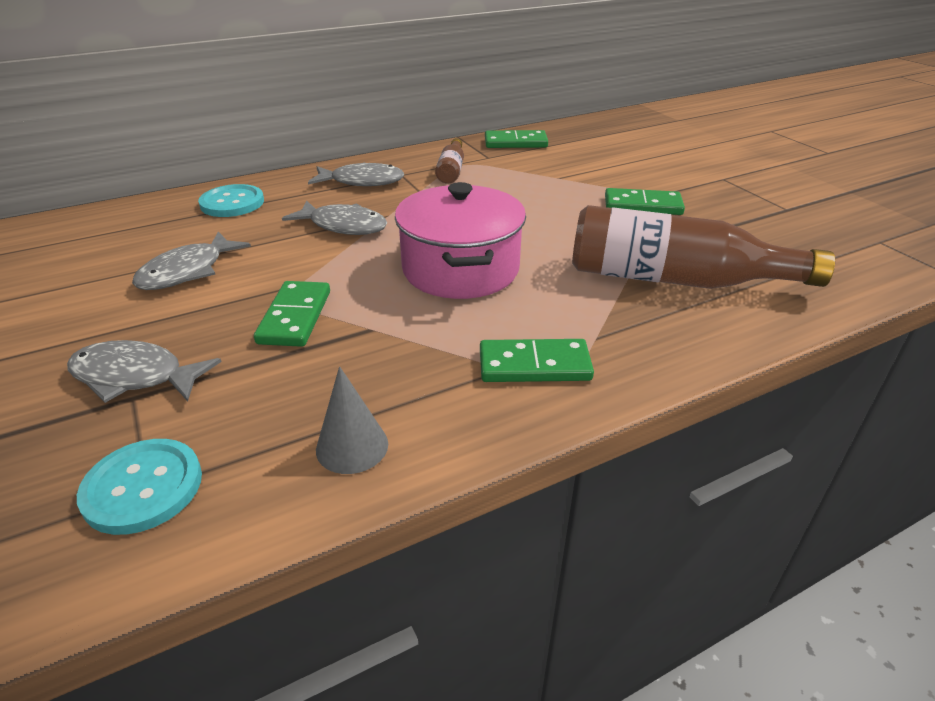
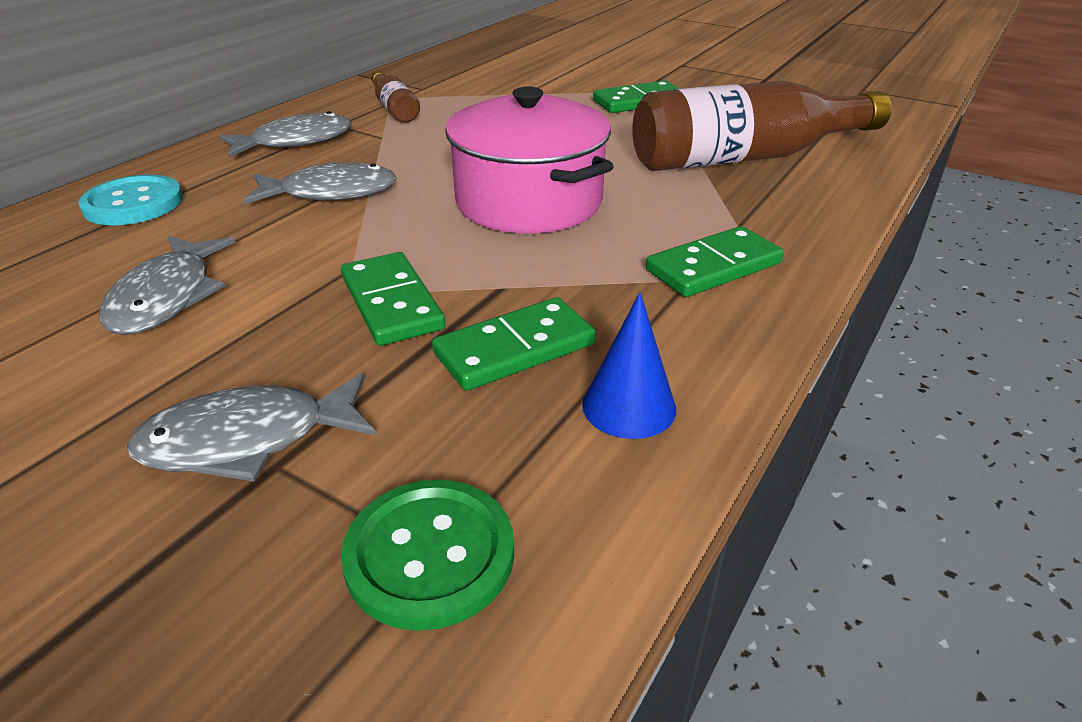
camera: 30 degrees left, 0 degrees up
(143, 487) = (430, 555): turquoise button -> green button
(352, 446) = (629, 406): grey cone -> blue cone
(515, 142) = (436, 69): green domino -> green domino (514, 348)

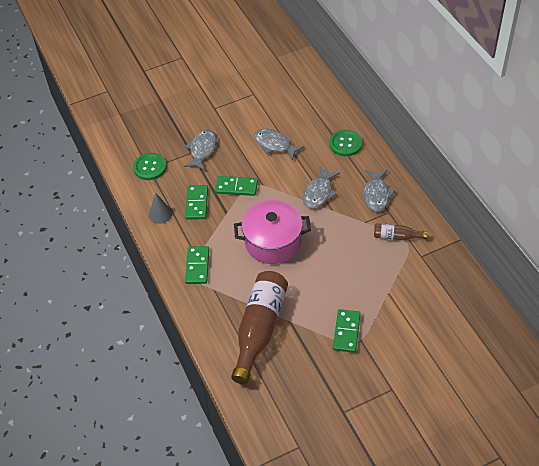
camera: 125 degrees right, 15 degrees up
(133, 203) = (345, 144): turquoise button -> green button
(629, 406) = (160, 214): blue cone -> grey cone

